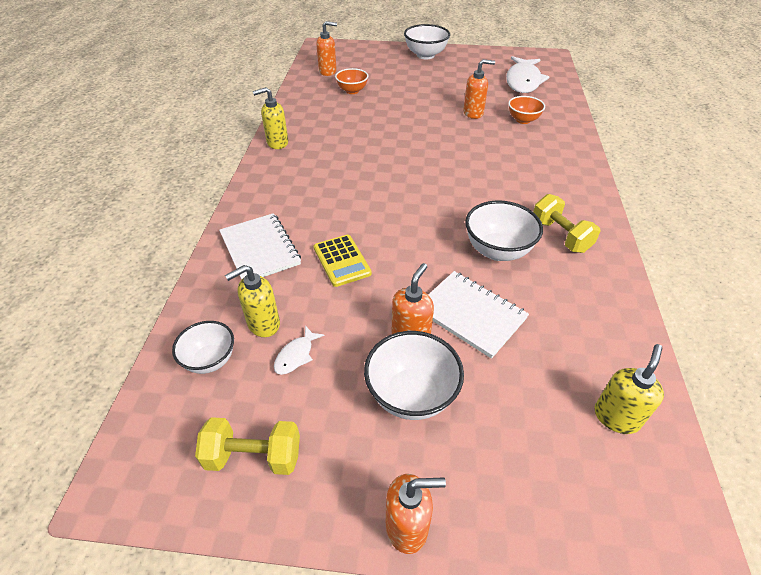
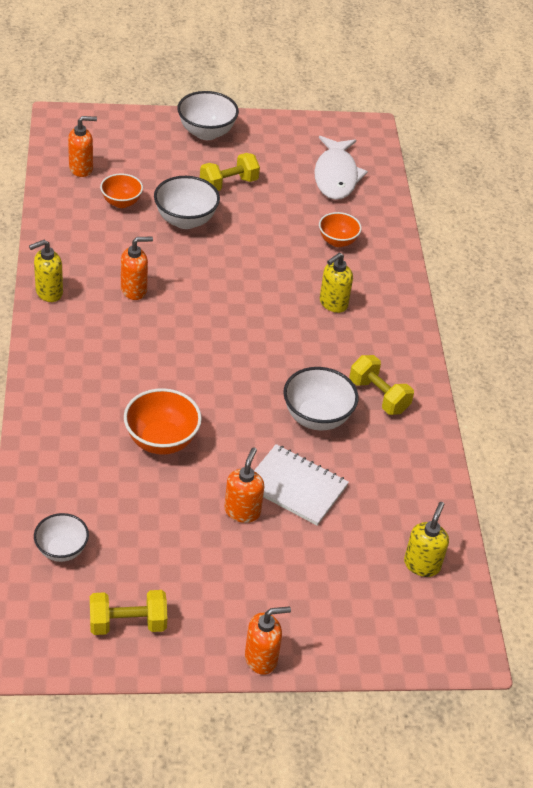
camera: 15 degrees left, 0 degrees up
(260, 249) = (72, 434): white notebook -> none
(263, 324) = (101, 512): yellow soap dispenser -> yellow soap dispenser (333, 303)
(296, 355) = (140, 538): white fish -> none
(342, 261) = (161, 440): yellow calculator -> orange bowl
(411, 395) = (250, 563): white bowl -> white bowl (185, 220)
(437, 83) = (228, 184): none -> yellow dumbbell
(473, 113) = (278, 233): orange soap dispenser -> orange soap dispenser (134, 290)

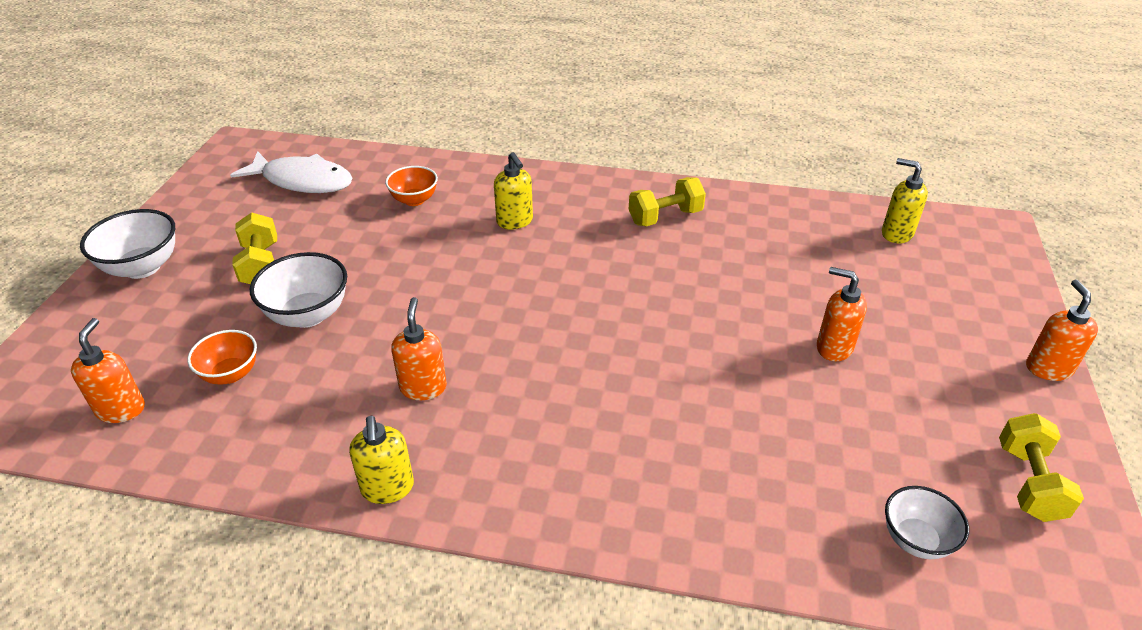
camera: 70 degrees left, 5 degrees down
(161, 440) = (716, 402): orange bowl -> none
(296, 486) = (795, 299): white notebook -> none
(317, 417) = (691, 265): white bowl -> none

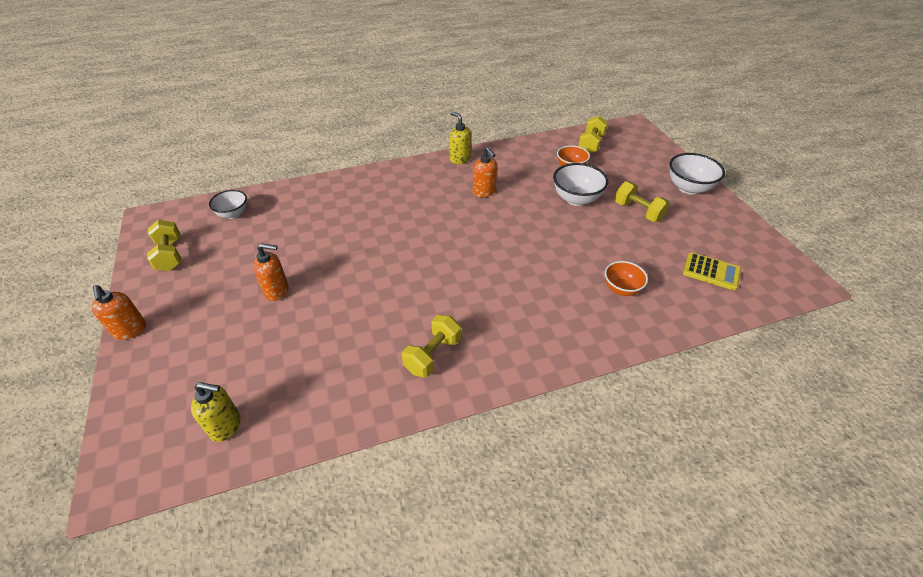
camera: 150 degrees right, 5 degrees up
(121, 409) = (591, 144): orange soap dispenser -> yellow dumbbell
(303, 181) = (711, 272): white fish -> yellow calculator
(515, 221) = (536, 301): yellow soap dispenser -> none

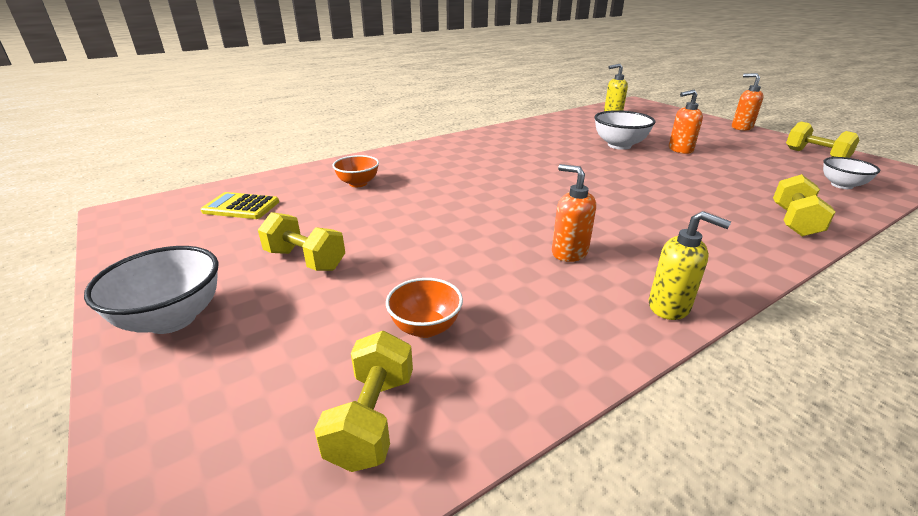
camera: 165 degrees right, 15 degrees down
(433, 355) = (516, 140): yellow dumbbell -> yellow dumbbell (794, 221)
(576, 199) = (410, 264): white bowl -> white bowl (619, 145)

